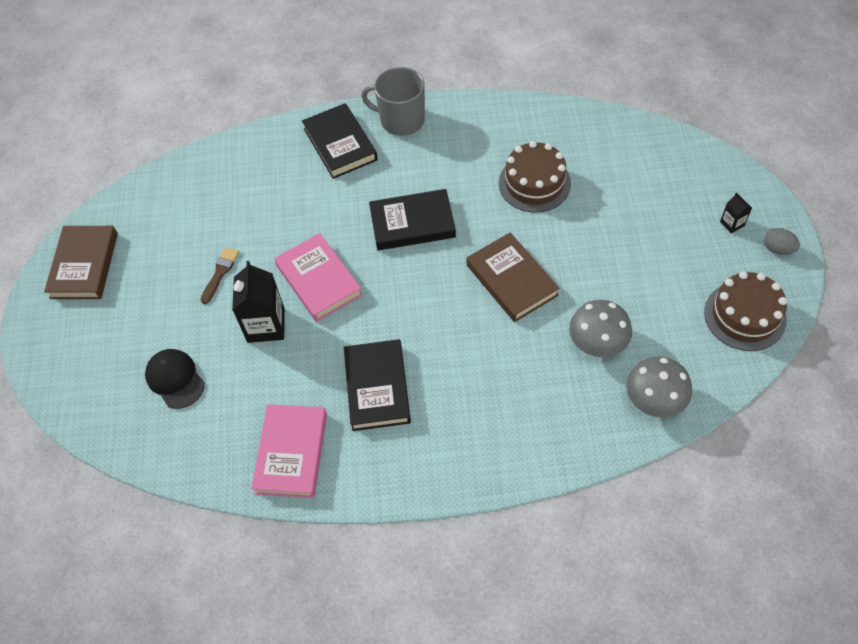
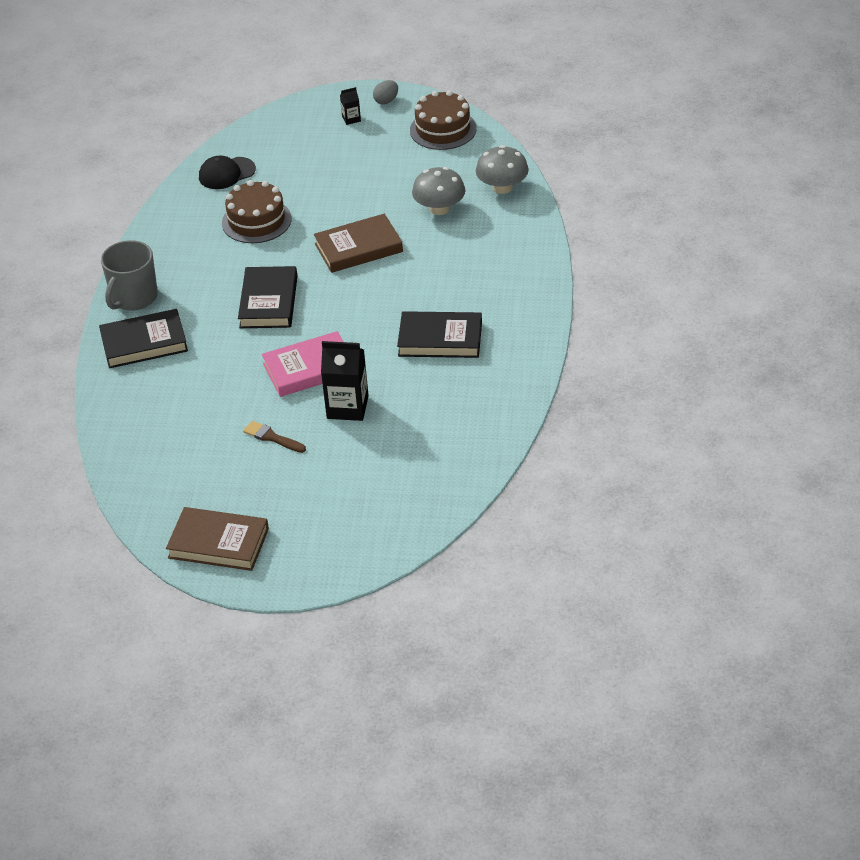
camera: 80 degrees left, 15 degrees down
(175, 379) = (386, 472): black cap -> black cap (226, 173)
(291, 453) = (488, 396): pink book -> none

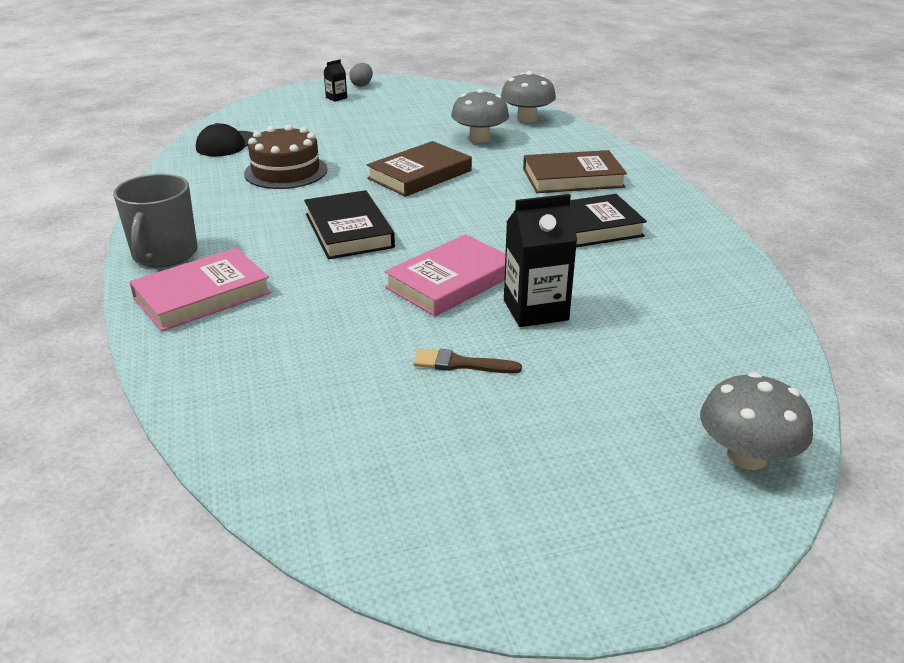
camera: 25 degrees left, 10 degrees down
(144, 343) = (202, 295): black book -> pink book
(218, 543) = (488, 536): brown book -> brown book (573, 178)
(386, 537) = (746, 456): none -> grey mushroom
(443, 129) = (432, 94): brown cake -> none

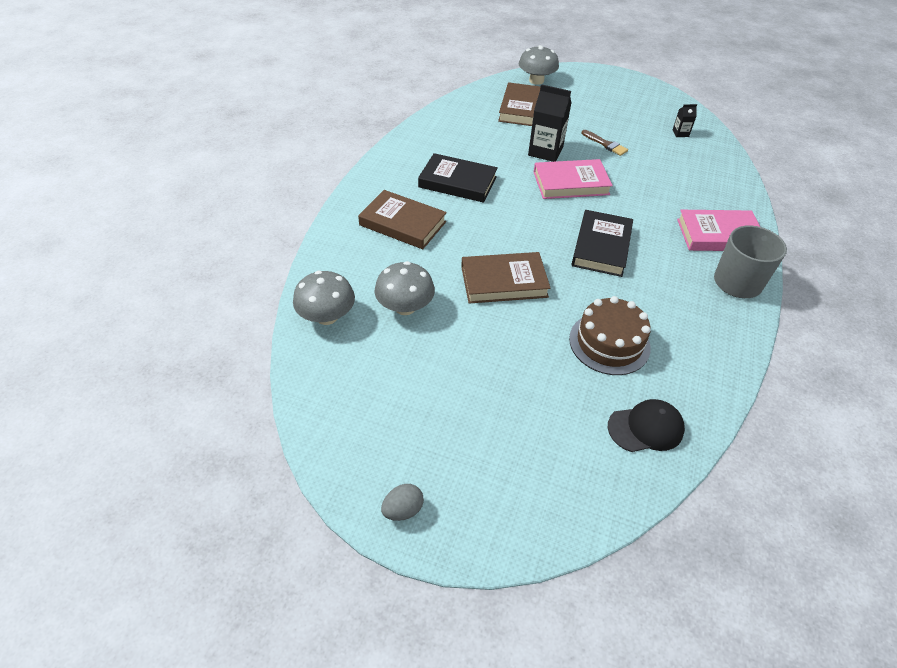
camera: 145 degrees left, 15 degrees up
(336, 98) = (463, 485): black carton -> black carton (680, 133)
(670, 369) = (522, 108): none -> brown book

